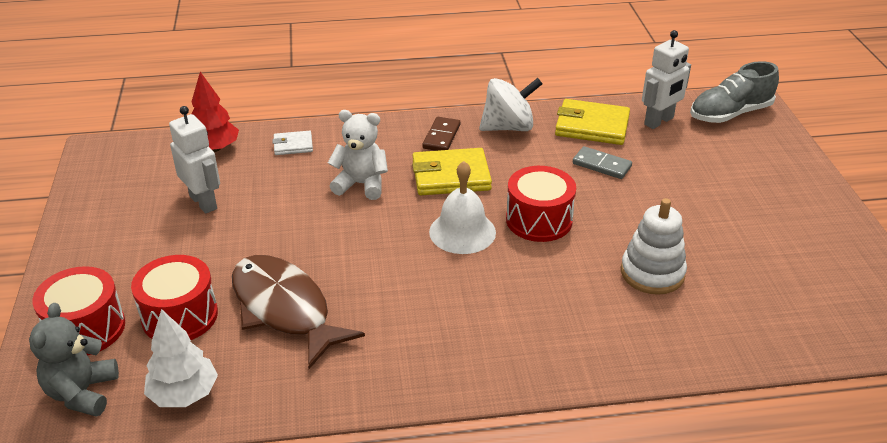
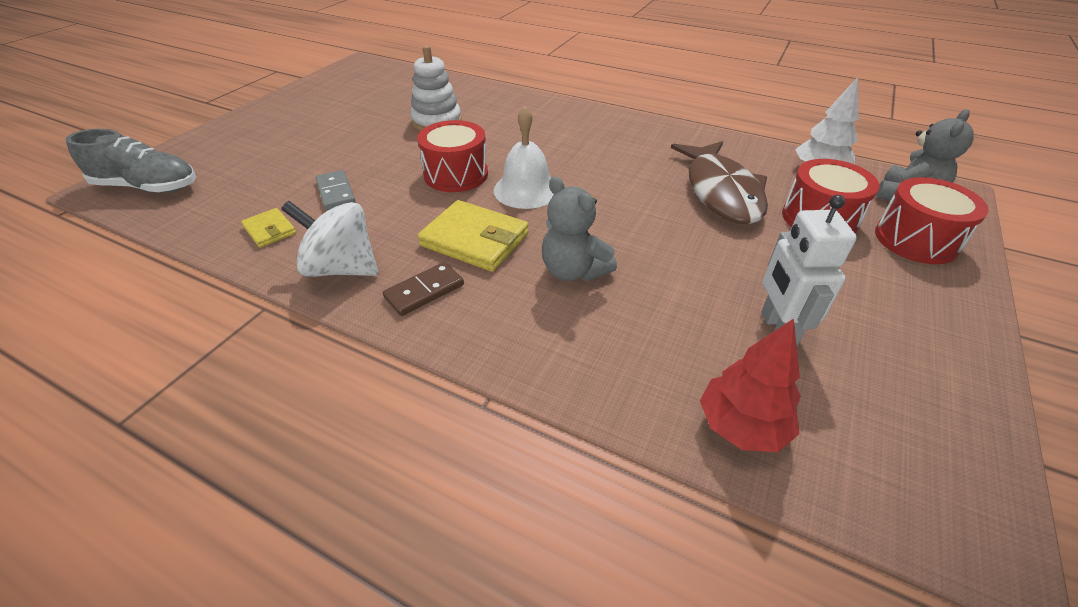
camera: 145 degrees left, 5 degrees up
(293, 145) = (616, 370): white wallet -> none
(361, 184) = (573, 271): white teddy bear -> grey teddy bear
(592, 126) = (270, 230): yellow wallet -> yellow wallet, size x0.54
(659, 121) = (211, 207): white robot -> none

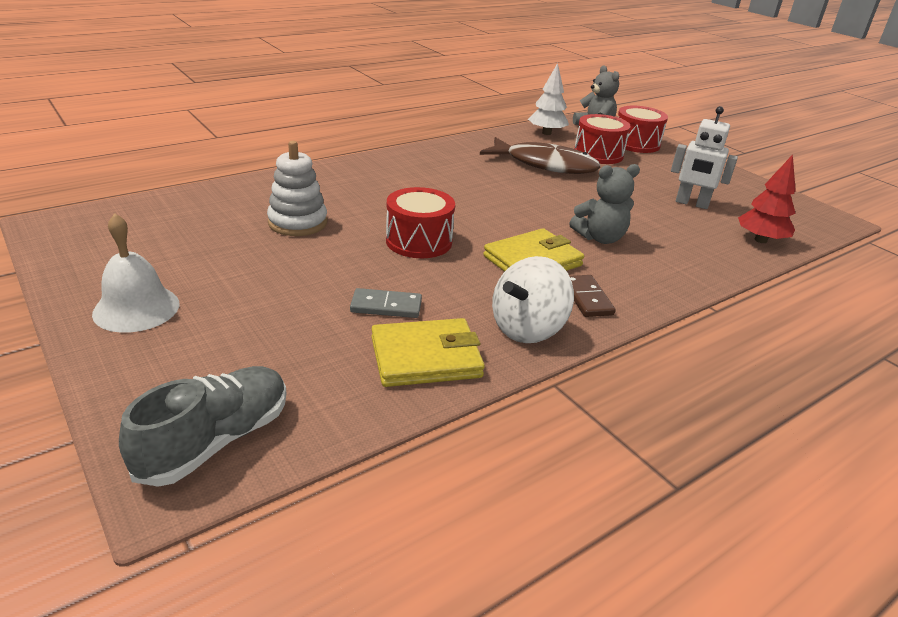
camera: 65 degrees left, 10 degrees down
(270, 230) = (426, 357): yellow wallet -> yellow wallet, size x1.85
(526, 190) = (477, 221): white bell -> white bell (136, 308)

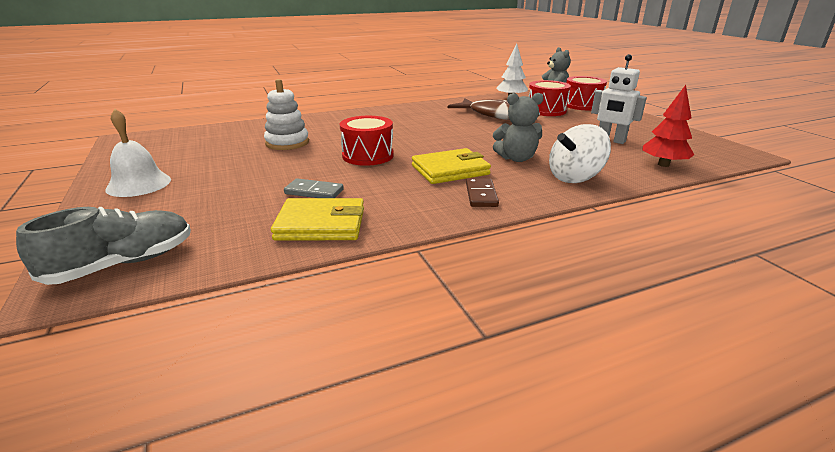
camera: 15 degrees right, 5 degrees down
(527, 329) = (417, 211): white spinning top -> white spinning top (575, 177)

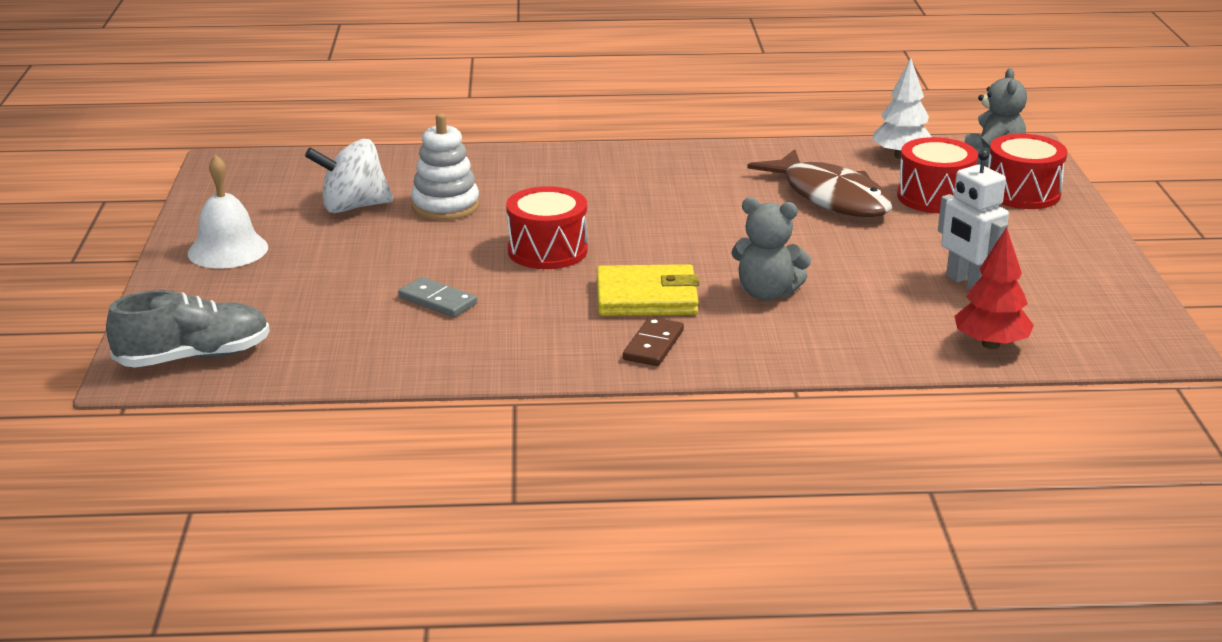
camera: 20 degrees right, 0 degrees up
(321, 224) = (420, 349): yellow wallet -> none
(575, 177) = (818, 342): white spinning top -> white spinning top (353, 207)

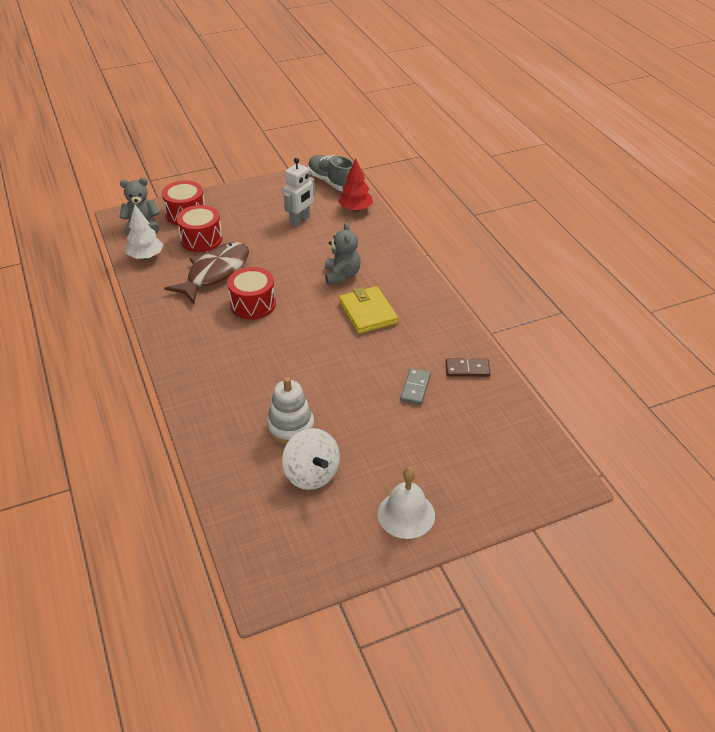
camera: 110 degrees left, 15 degrees up
(194, 357) = (537, 466): grey shoe -> grey shoe (331, 182)
(547, 250) = (332, 362): red drum -> red drum (253, 304)
(653, 345) = (414, 300): brown domino -> brown domino (467, 369)

